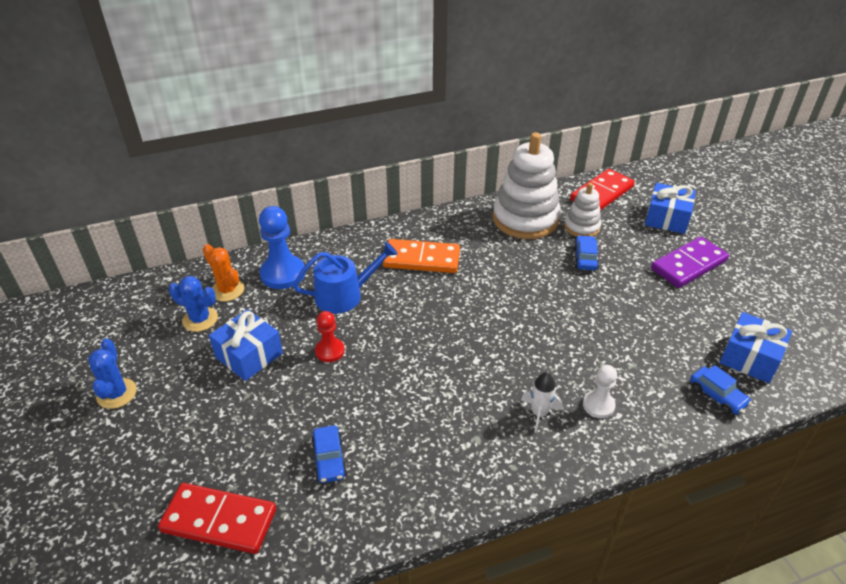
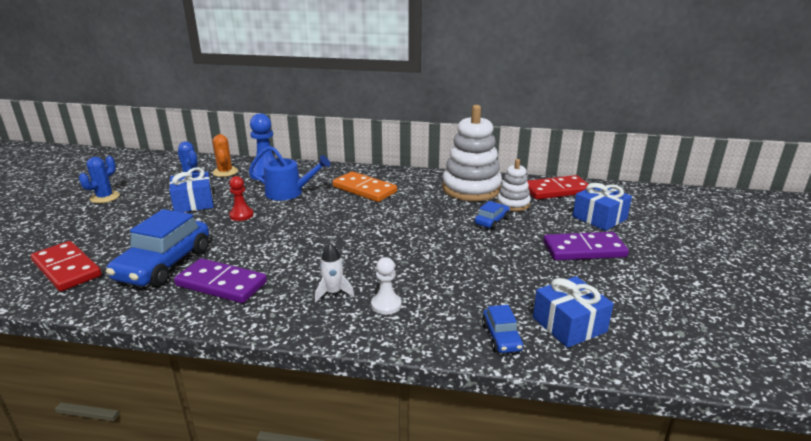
camera: 30 degrees right, 15 degrees down
(329, 459) = (164, 264): blue car -> blue car, size x2.09
(422, 455) = (221, 284): none -> purple domino

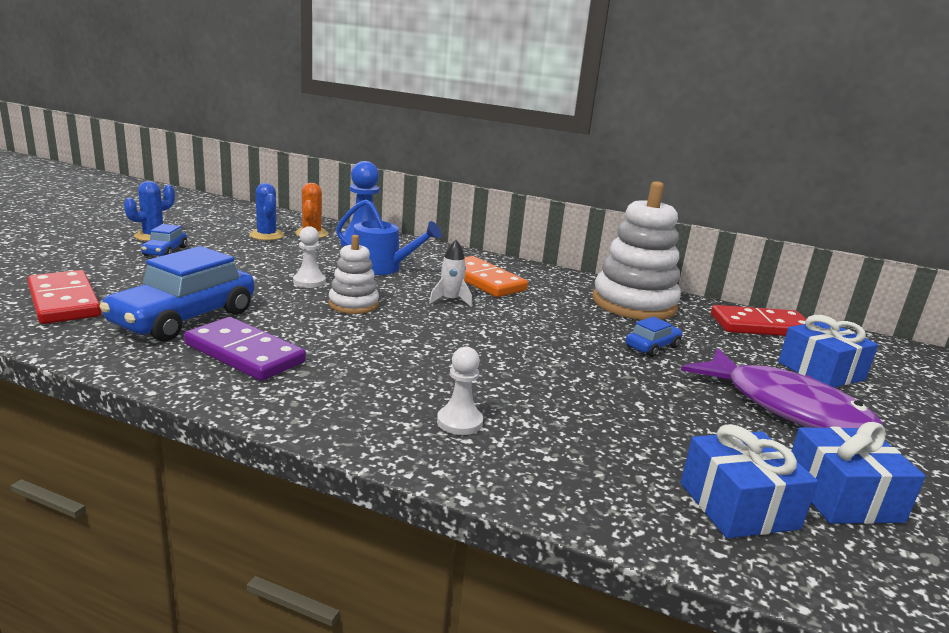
camera: 10 degrees right, 5 degrees down
(193, 203) = (256, 259): blue gift -> blue gift (842, 496)
(241, 215) = (309, 282): red pawn -> white pawn
(333, 293) = (390, 392): white rocket -> white rocket (450, 300)
(501, 337) = (621, 501): blue car -> blue car (165, 251)
(513, 204) = (690, 331): white stacking toy -> white stacking toy (353, 304)
(584, 250) = (787, 408): purple domino -> purple fish

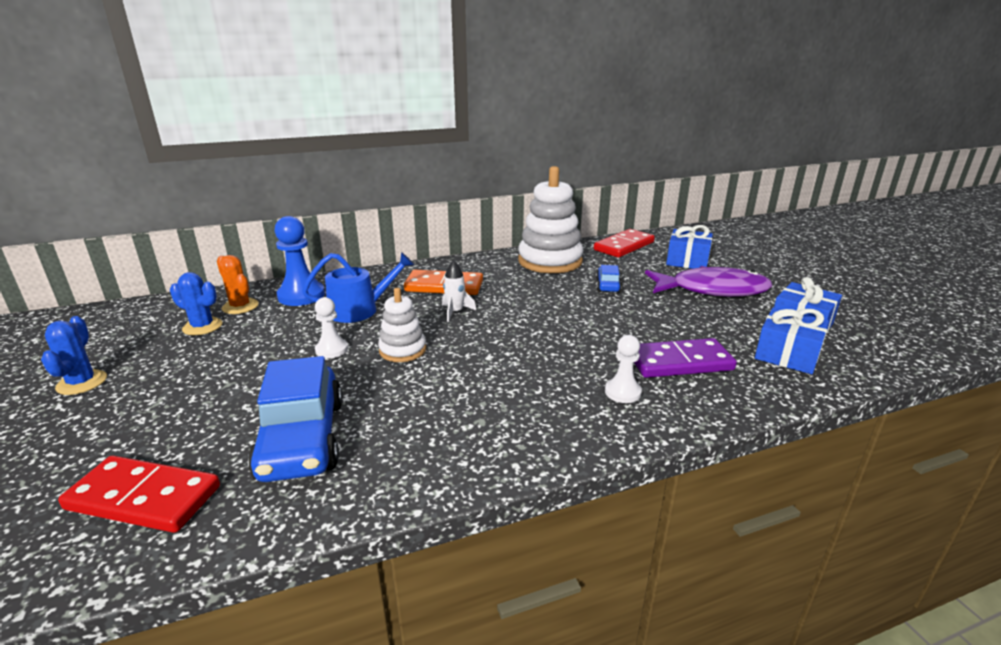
camera: 40 degrees left, 5 degrees up
(165, 251) = (134, 391): blue car -> none
(244, 353) = (413, 435): purple domino -> purple domino (680, 362)

